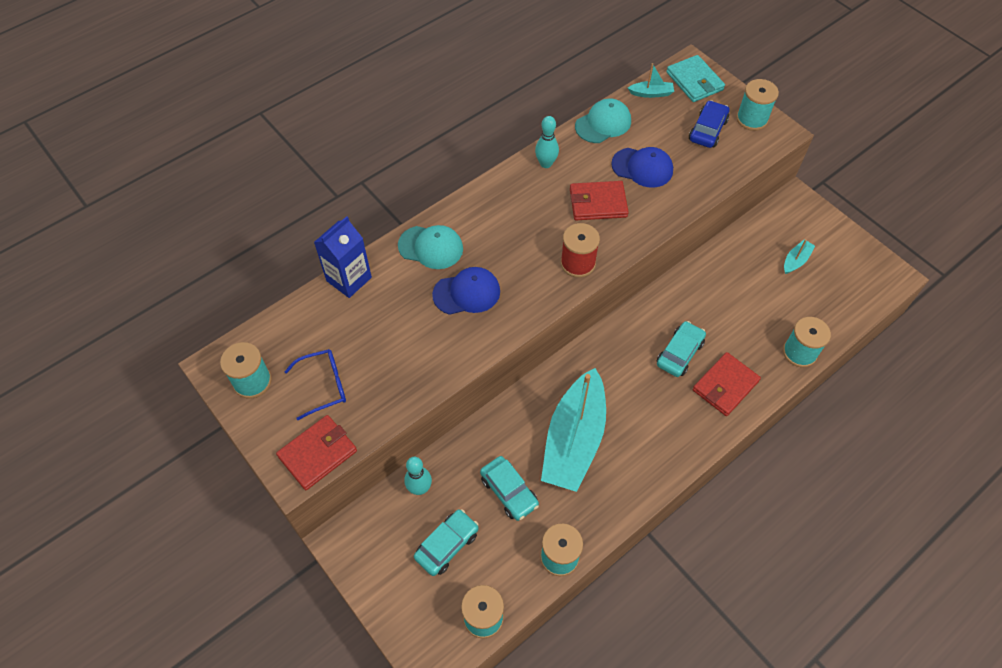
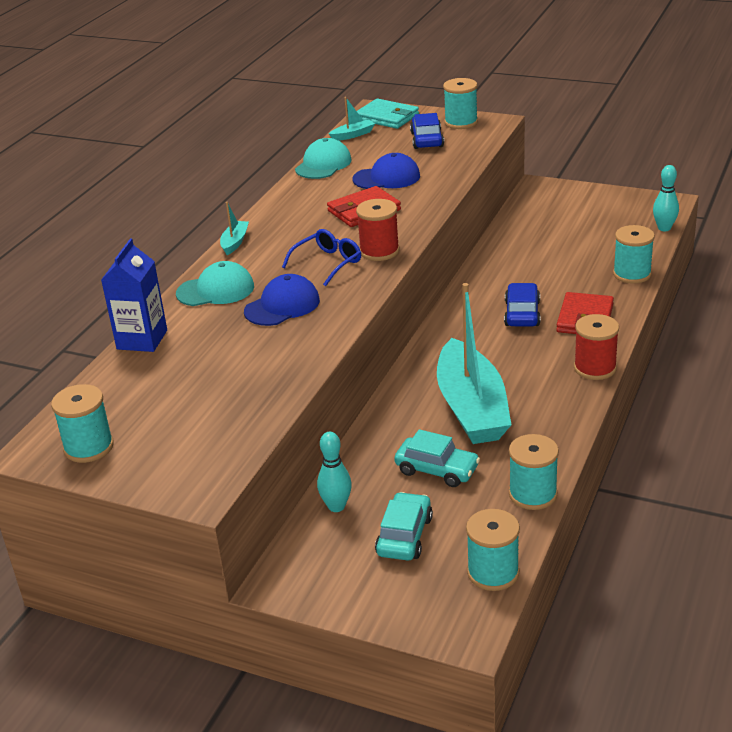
camera: 25 degrees left, 25 degrees down
(317, 453) = (214, 469): red wallet -> none
(323, 386) = (178, 420): blue glasses -> blue glasses (327, 263)
(546, 164) = (289, 203): turquoise bowling pin -> turquoise bowling pin (664, 228)
(679, 353) = (522, 313): turquoise car -> blue car
(694, 448) = (595, 368): none -> red spool
(796, 260) = (573, 221): turquoise boat -> turquoise boat (235, 242)

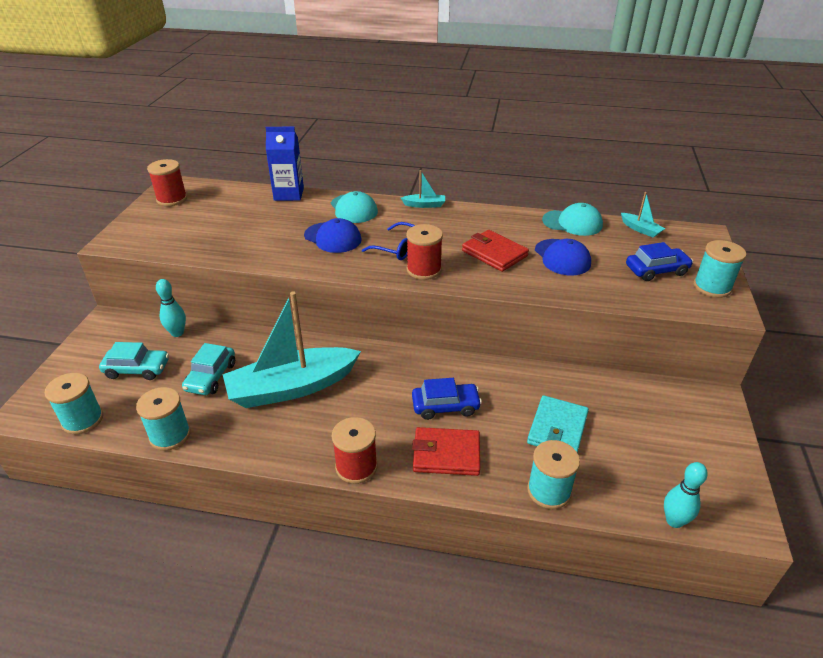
camera: 75 degrees right, 5 degrees up
(89, 447) = (172, 199): turquoise spool -> red spool
(387, 117) = (692, 242): turquoise wallet -> turquoise wallet (557, 428)

